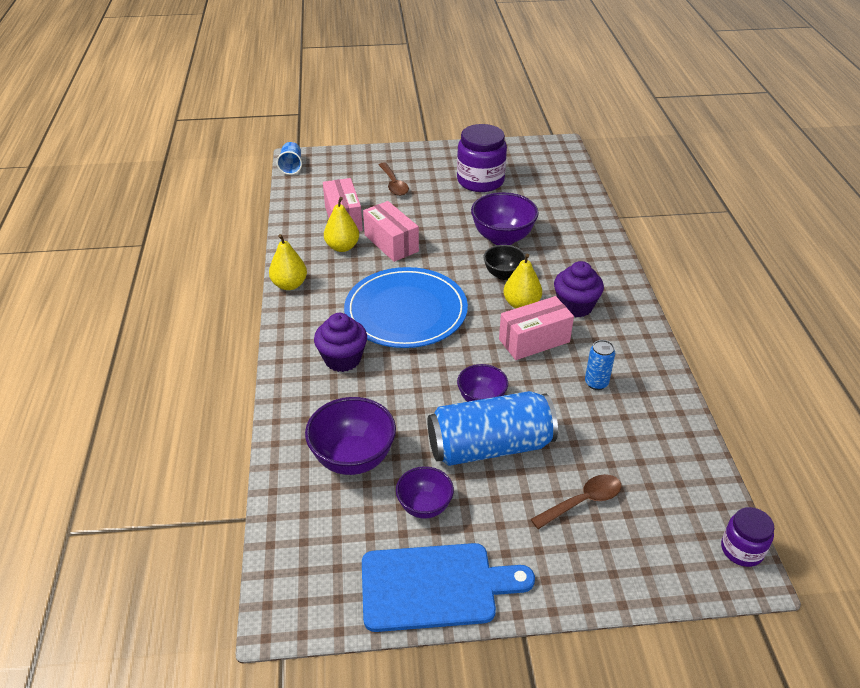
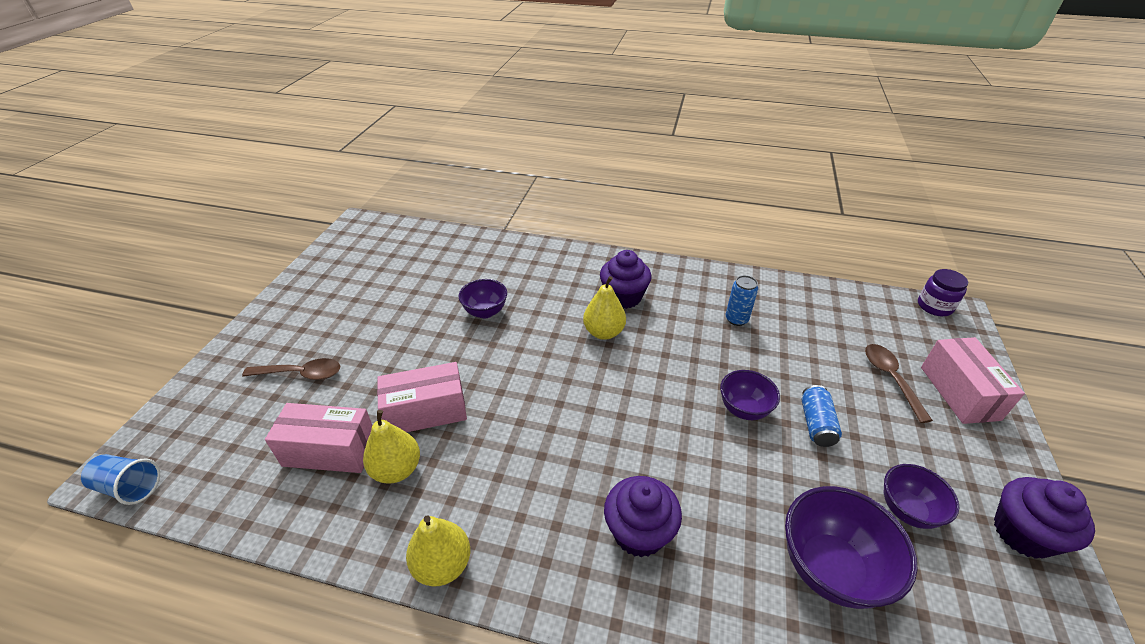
camera: 70 degrees left, 0 degrees up
(406, 311) = (571, 434): blue plate -> none
(435, 586) = (1022, 533): blue cutting board -> purple cupcake
(480, 181) = (367, 296): purple jar -> none
(490, 446) = (816, 424): blue can -> blue can, size x0.45
(502, 238) = (485, 312): purple bowl -> purple bowl, size x0.62
(503, 274) = (548, 330): black bowl -> none
(534, 340) = (664, 341): pink box -> pink box (959, 393)

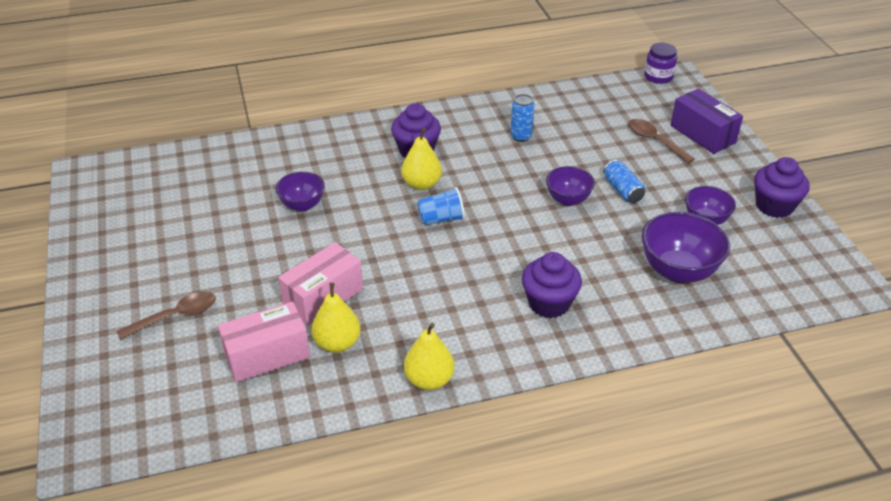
camera: 30 degrees left, 0 degrees up
(130, 487) = (110, 453): blue cup -> blue cup (441, 219)
(959, 393) = (702, 134): pink box -> purple box

